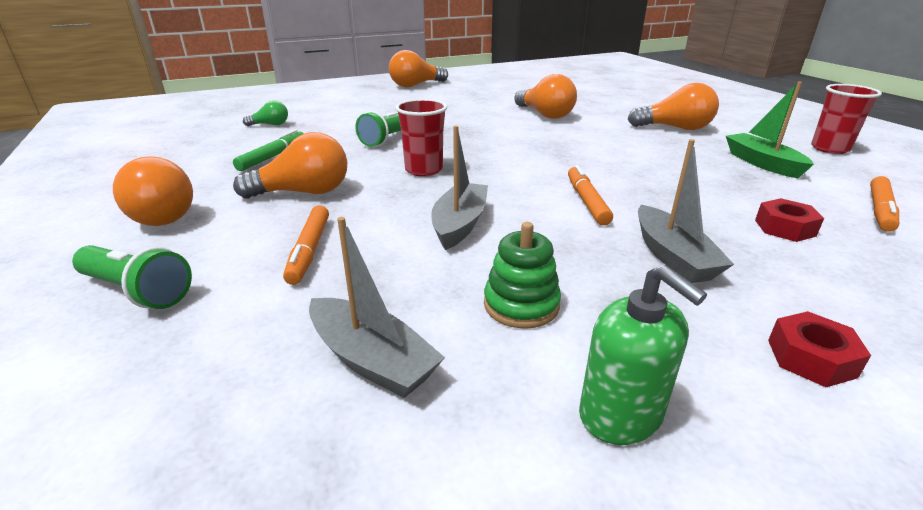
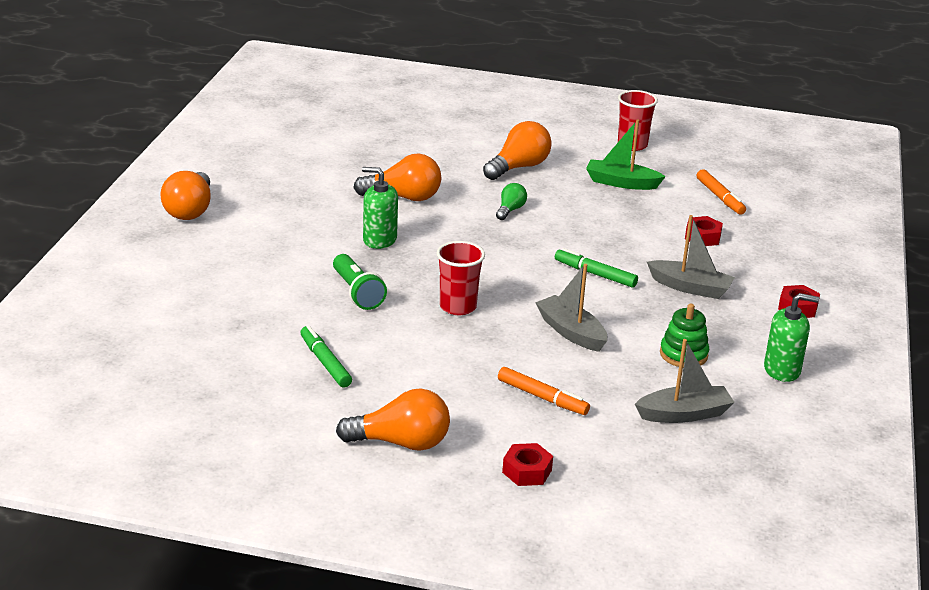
camera: 55 degrees left, 0 degrees up
(137, 291) = (527, 471): green flashlight -> red nut
(270, 125) = (215, 338): green light bulb -> green light bulb (510, 210)
(303, 192) = (436, 372): orange light bulb -> none
(474, 124) = (379, 240): none -> green soap dispenser
(586, 201) = (595, 274): orange marker -> green marker

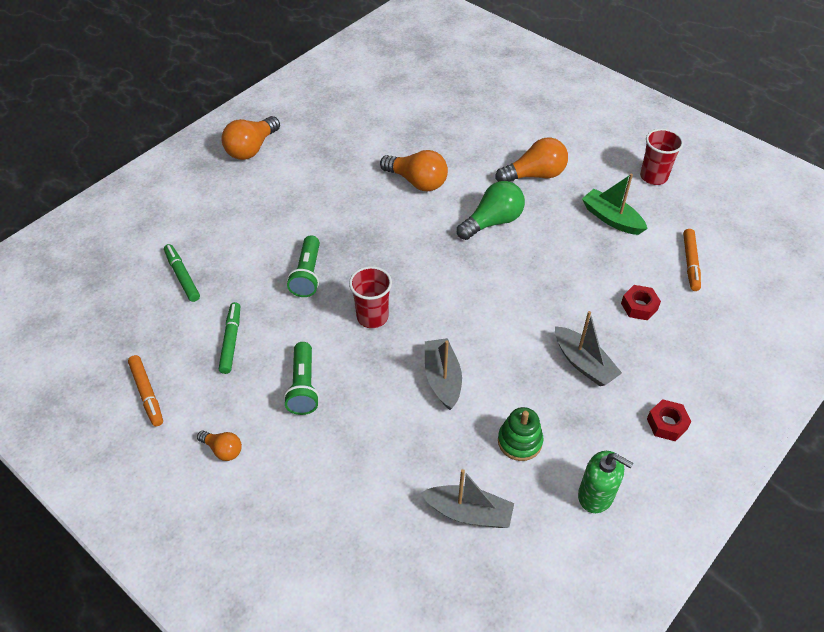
camera: 30 degrees right, 20 degrees up
(379, 240) = (365, 223): green soap dispenser -> none
(401, 443) = (223, 450): orange light bulb -> orange light bulb, size x0.55
(438, 374) = (303, 386): none -> green flashlight
(510, 210) = (492, 222): green light bulb -> green light bulb, size x1.83
(527, 471) = (293, 523): red nut -> none
(542, 397) = (365, 444): orange marker -> orange marker (147, 393)
(595, 274) = (511, 319): green marker -> green marker (182, 276)

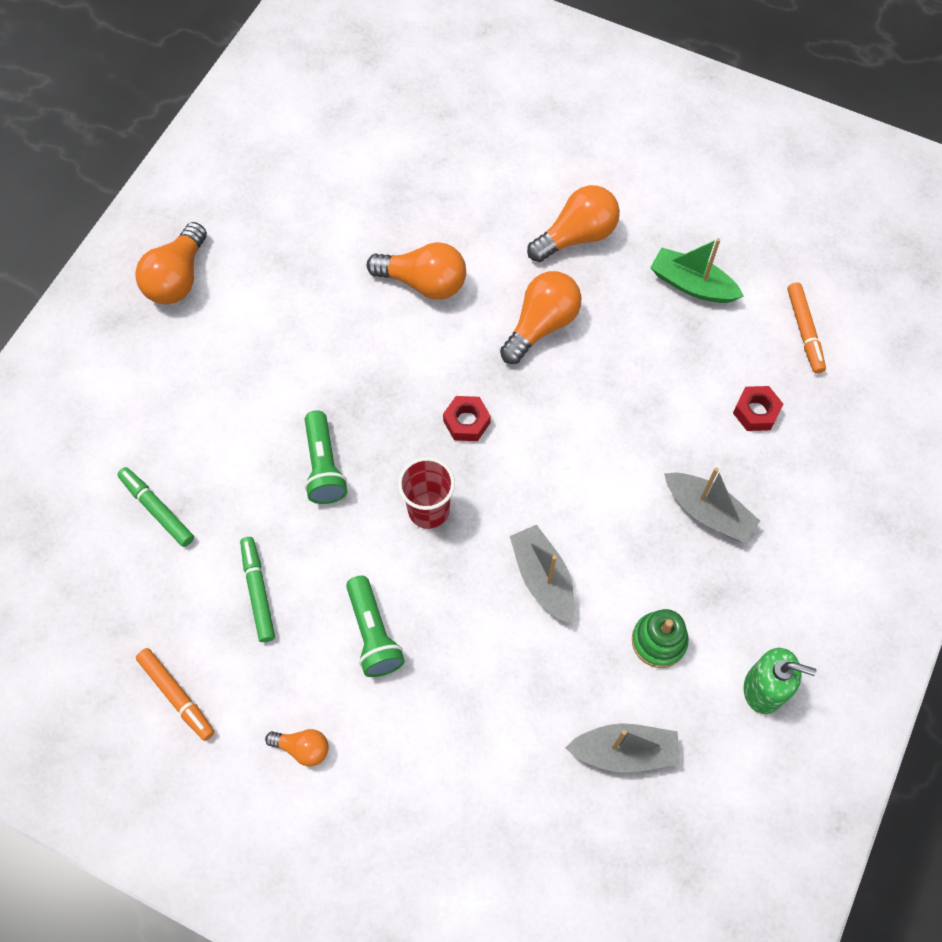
camera: 15 degrees left, 15 degrees up
(492, 222) = (541, 325): green light bulb -> orange light bulb
(653, 177) = (730, 204): red cup -> none
(667, 424) = (824, 571): red nut -> red nut (466, 422)

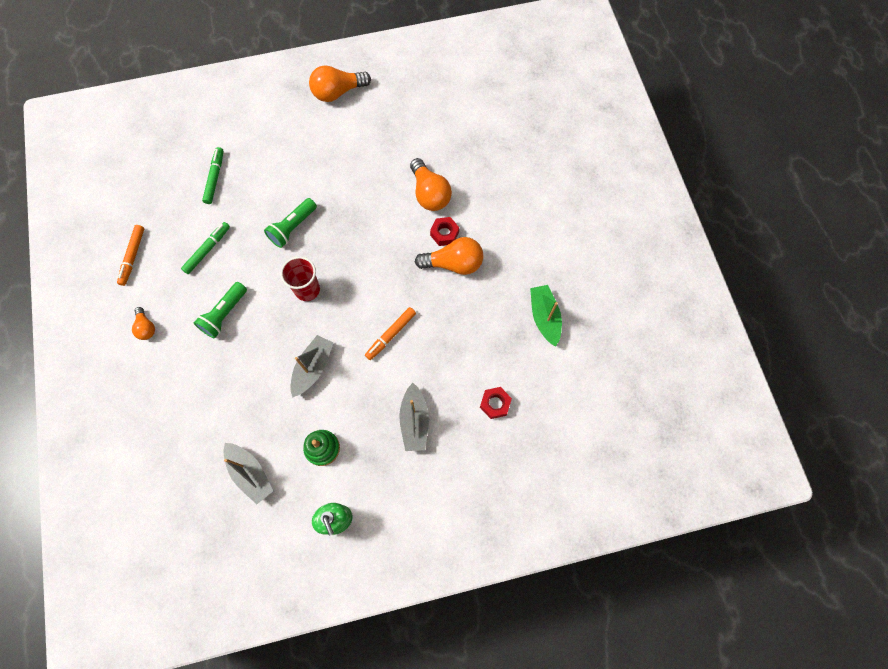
camera: 50 degrees right, 5 degrees up
(466, 422) = (369, 271): red nut -> red nut (444, 233)
(576, 236) = (522, 241): orange light bulb -> none
(804, 331) = (568, 394): orange marker -> orange marker (391, 335)

